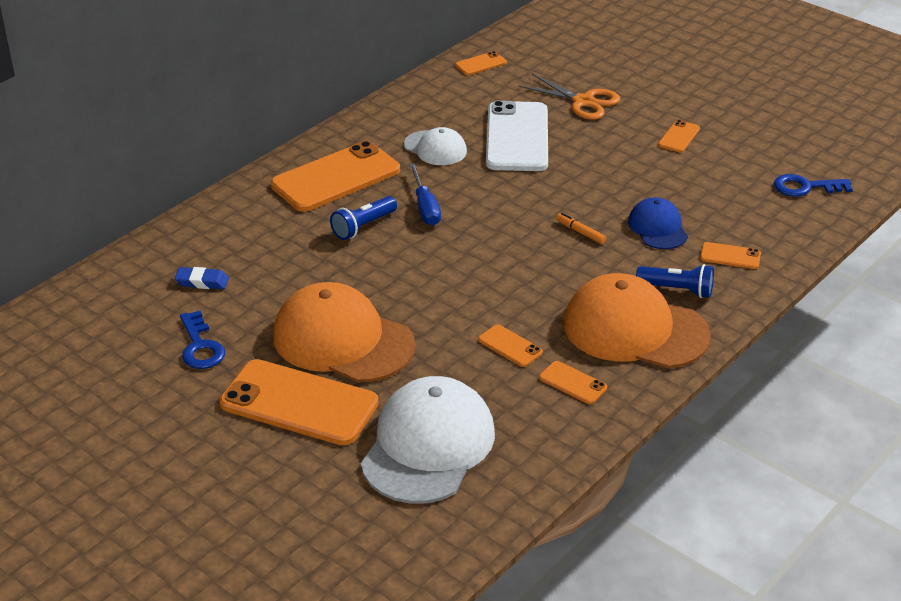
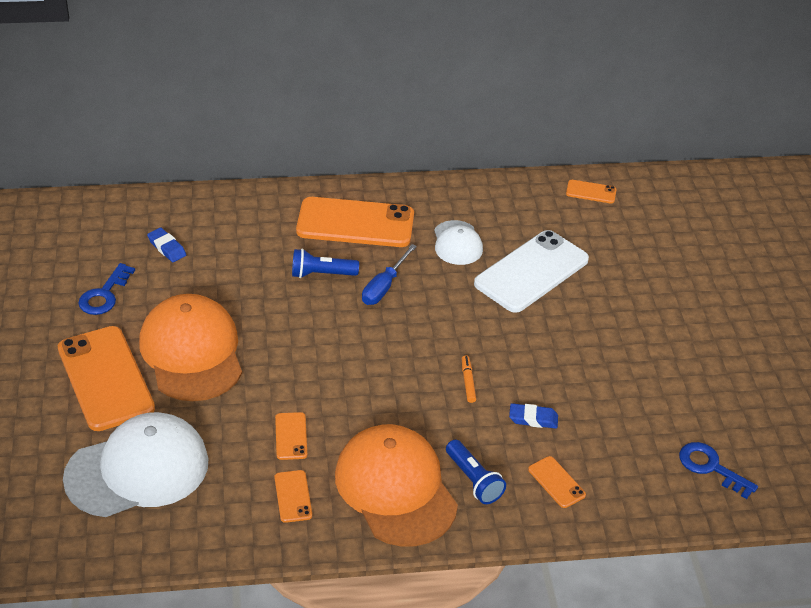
camera: 40 degrees right, 5 degrees up
(583, 101) = (628, 273): orange scissors -> none
(658, 228) = (533, 419): blue cap -> blue eraser
(679, 137) = (664, 353): orange phone -> none

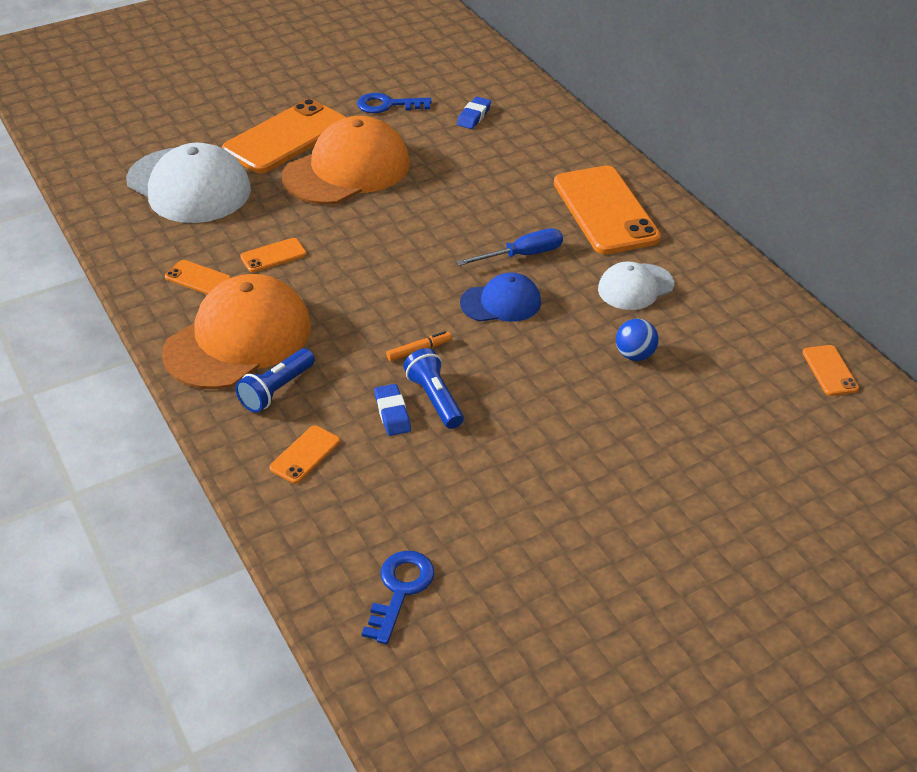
camera: 70 degrees right, 0 degrees up
(293, 496) = (198, 278): orange phone -> orange phone turned 60 degrees clockwise
(321, 274) = (509, 211): blue flashlight -> blue flashlight (435, 399)
(384, 287) = (522, 255): blue screwdriver -> blue screwdriver turned 150 degrees clockwise
(435, 318) = (501, 302): none -> blue cap
(531, 272) = (635, 355): white phone -> blue ball

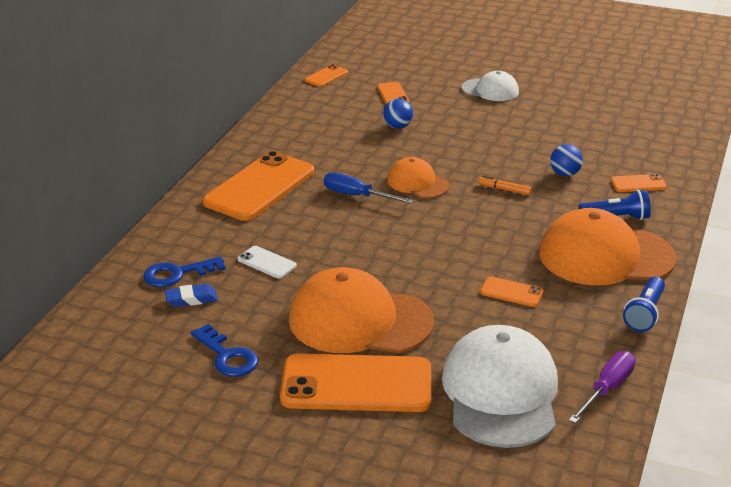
camera: 130 degrees left, 10 degrees down
(118, 230) = (607, 389): none -> purple screwdriver
(198, 278) = (586, 310): orange phone -> orange phone (392, 94)
(392, 413) = (565, 174): blue eraser -> blue ball
(400, 589) = (656, 122): blue key -> blue key (177, 274)
(435, 399) = (532, 167): blue flashlight -> blue flashlight (644, 314)
(478, 164) = (267, 262): none -> white phone
(501, 302) = (417, 183): blue cap -> orange cap
(635, 287) = (333, 147): white cap -> white cap (490, 90)

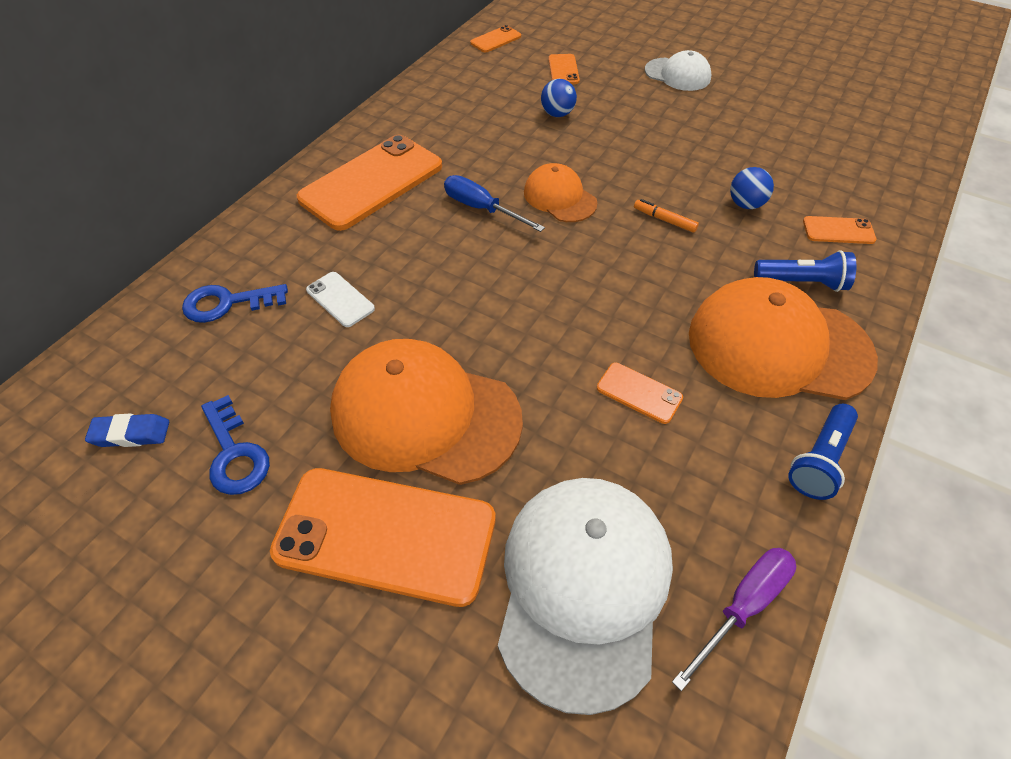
camera: 10 degrees right, 20 degrees up
(191, 299) = (228, 346): blue eraser -> blue eraser (131, 434)

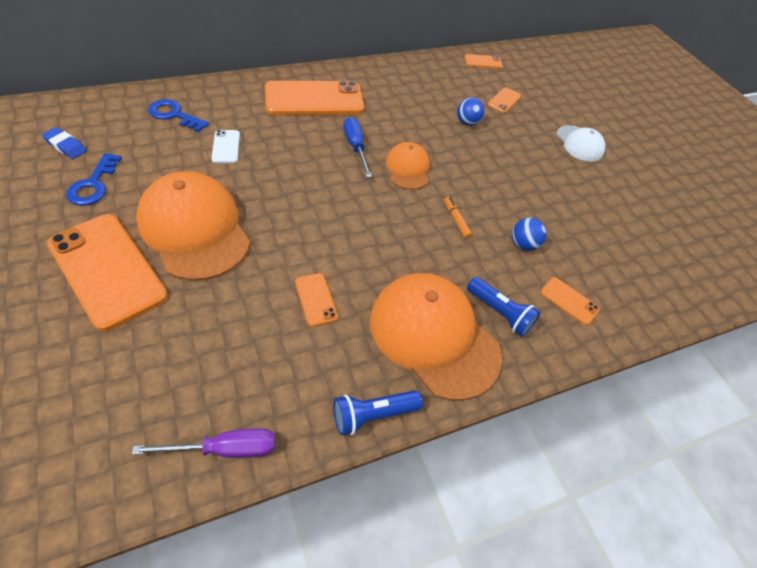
camera: 30 degrees right, 0 degrees up
(583, 587) = (161, 369): white cap -> none

